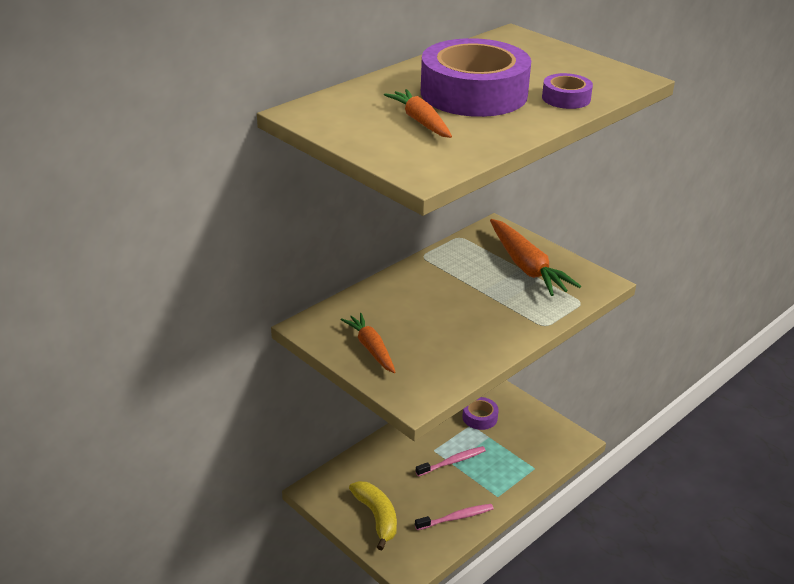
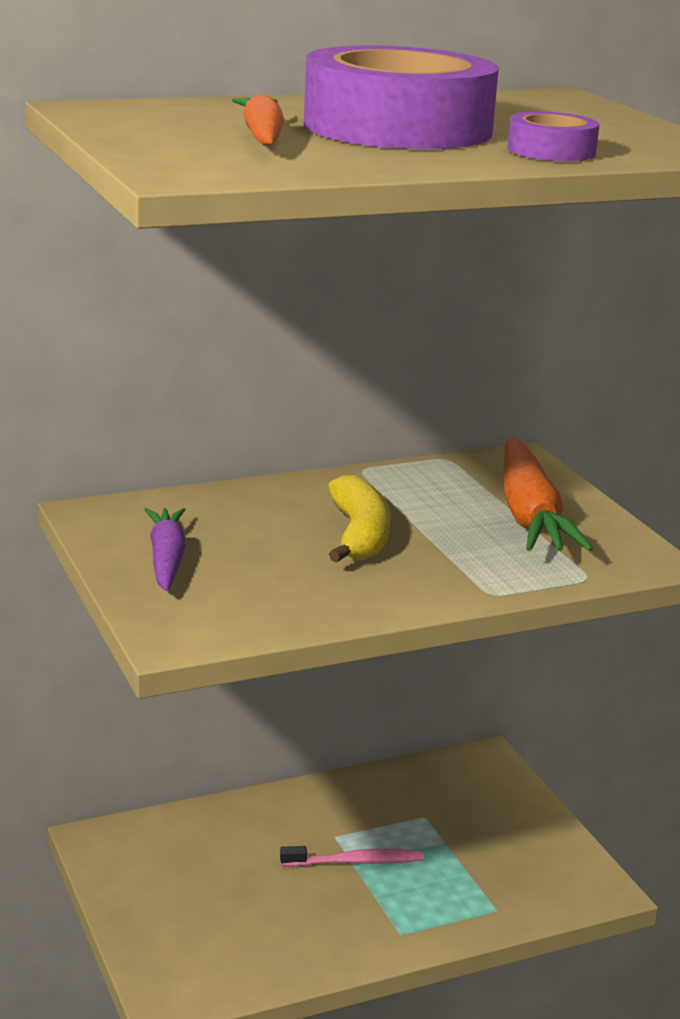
camera: 20 degrees right, 10 degrees down
(371, 348) = (166, 559): orange carrot -> purple carrot
(376, 517) = (171, 905): yellow banana -> yellow banana (359, 535)
(456, 518) = (305, 945): pink toothbrush -> none
(480, 417) = (447, 810): purple tape -> none

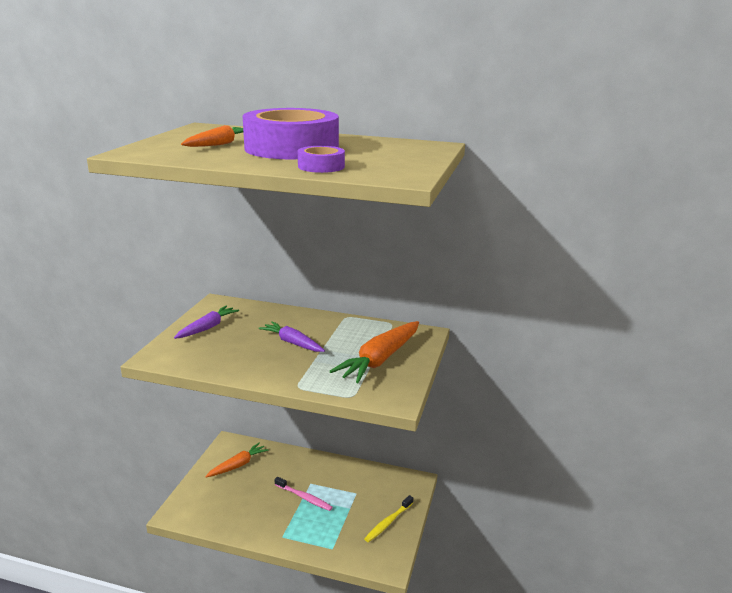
camera: 40 degrees right, 0 degrees up
(169, 867) = (238, 465): none -> orange carrot
(359, 535) = (292, 343): yellow banana -> purple carrot
(525, 834) = (388, 522): none -> yellow toothbrush

